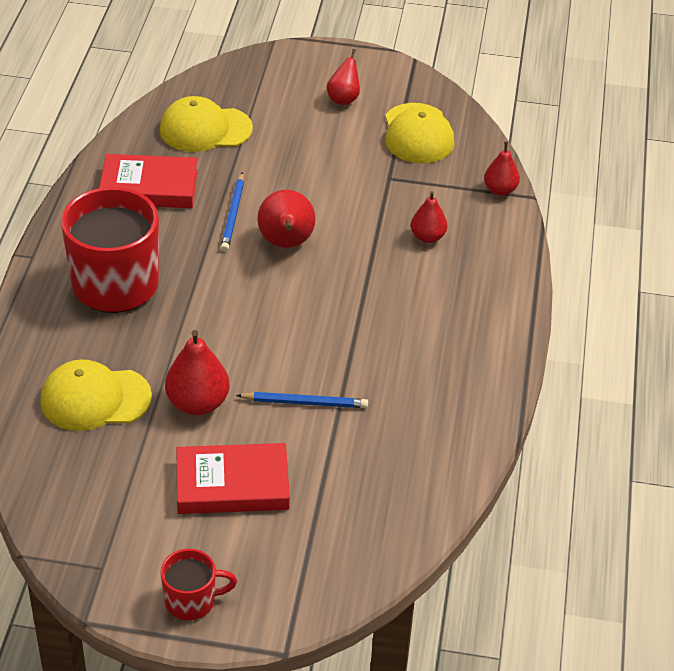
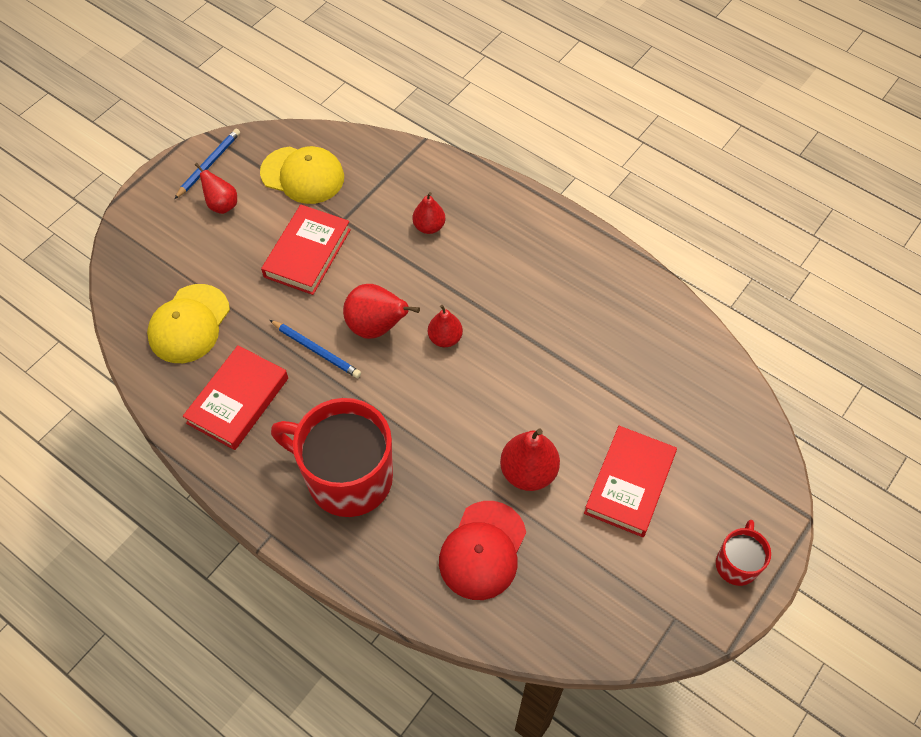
camera: 60 degrees left, 15 degrees up
(95, 399) = (482, 550): yellow cap -> red cap
(304, 403) = (567, 394): blue pencil -> blue pencil (209, 165)
(333, 170) = (307, 253): none -> red book
(500, 190) = (405, 155): red pear -> red pear (445, 338)

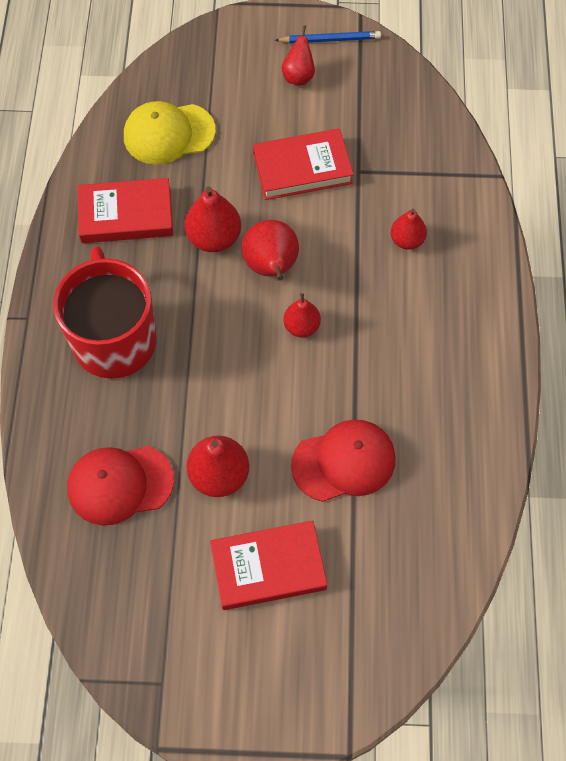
camera: 55 degrees right, 5 degrees up
(303, 175) = (378, 111): yellow cap -> none
(316, 350) = (214, 238): blue pencil -> red pear
(579, 380) = (344, 462): none -> red cap
(737, 563) = (253, 709): red mug -> none

